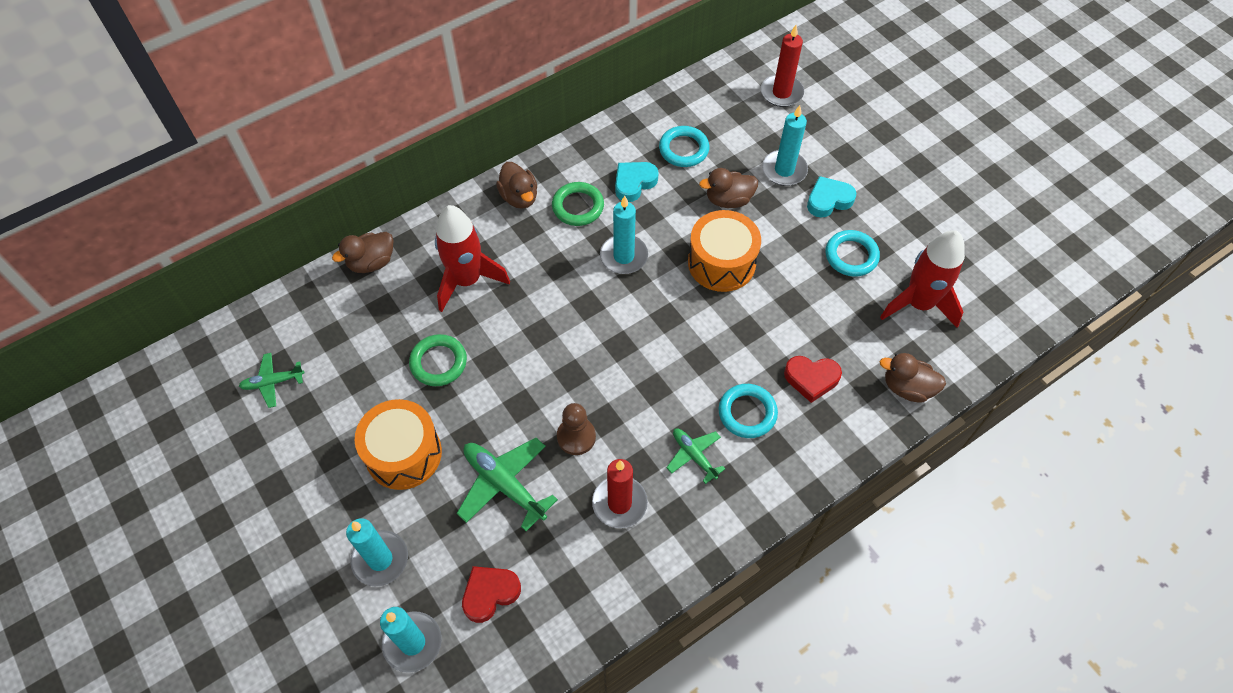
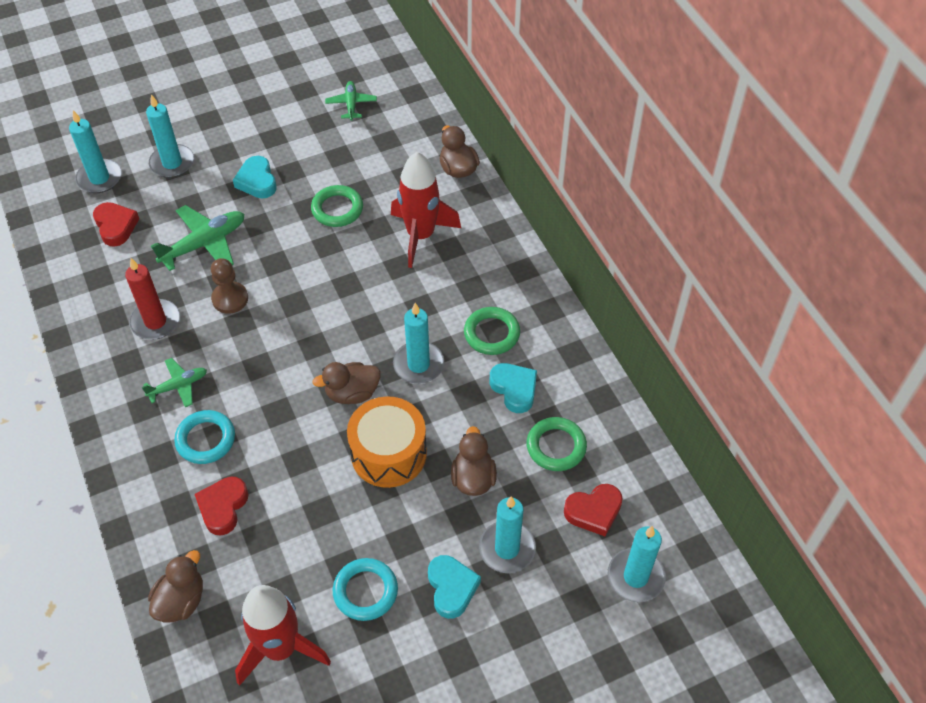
camera: 100 degrees right, 5 degrees down
(403, 454) = (257, 181): orange drum -> turquoise heart
(519, 197) = (514, 285): brown duck -> brown duck (352, 393)
(683, 149) = (556, 446): turquoise ring -> green ring
(735, 121) = (594, 511): none -> red heart
(781, 93) = (635, 577): red candle -> turquoise candle

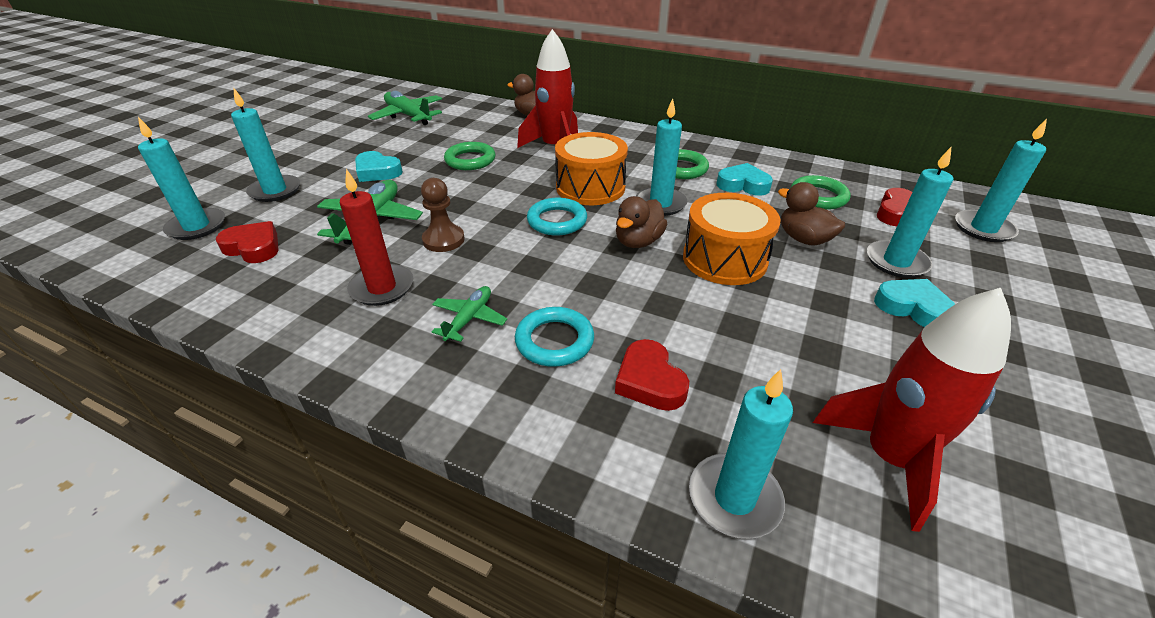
camera: 40 degrees left, 15 degrees down
(181, 601) = (734, 498): brown duck -> turquoise candle
(351, 104) = (408, 116): green plane -> green plane, size x1.68
(365, 591) = (867, 355): turquoise ring -> turquoise ring (557, 221)
(389, 308) = (590, 187): none -> orange drum

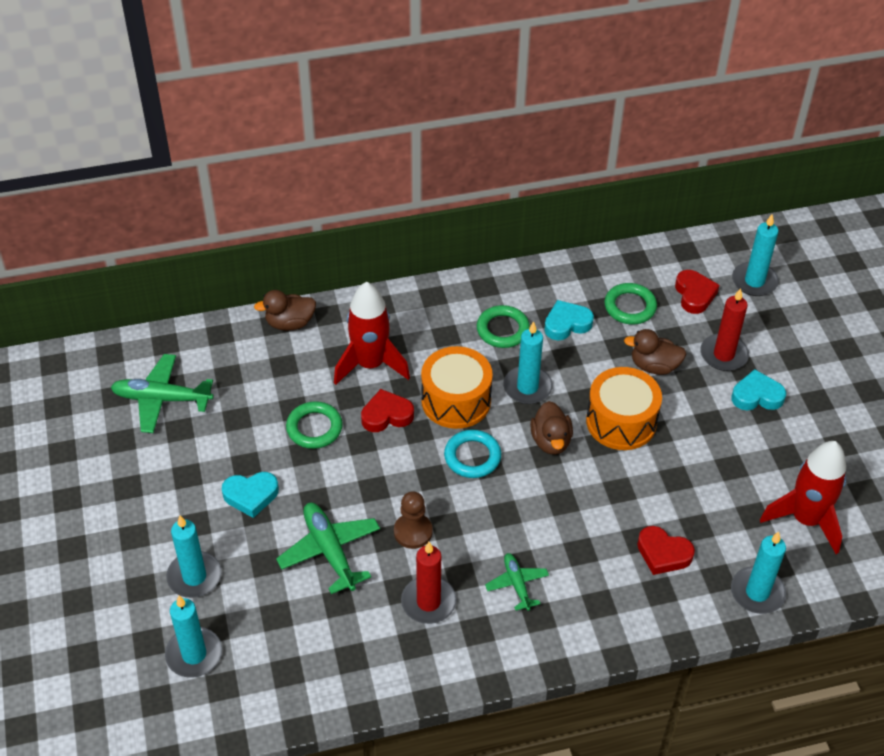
camera: 40 degrees left, 10 degrees up
(253, 247) = (278, 638): red heart -> red heart (386, 415)
(554, 341) = (585, 563): turquoise ring -> none
(896, 262) = (723, 354): turquoise candle -> red candle

